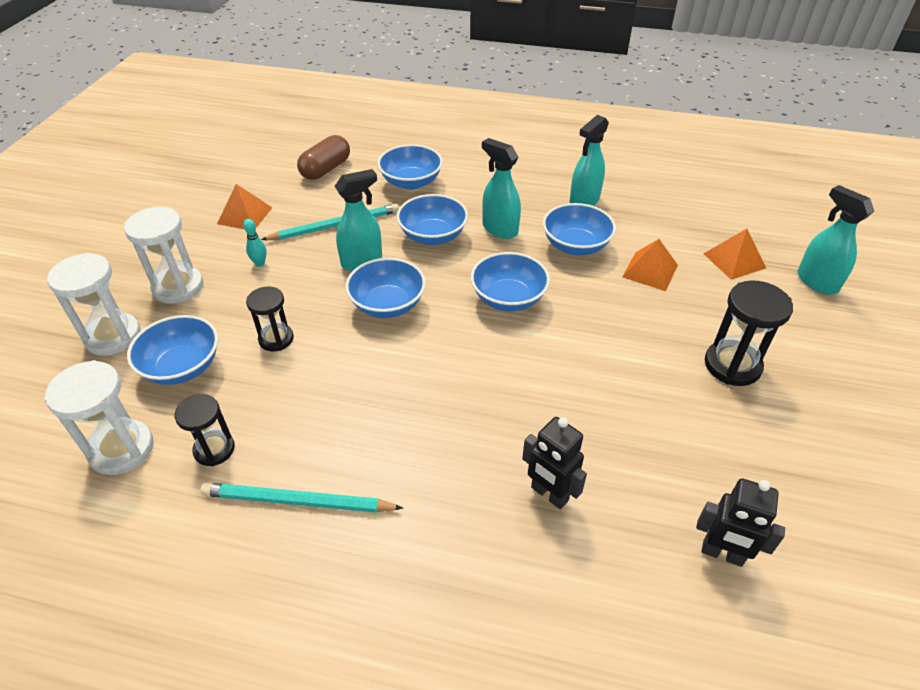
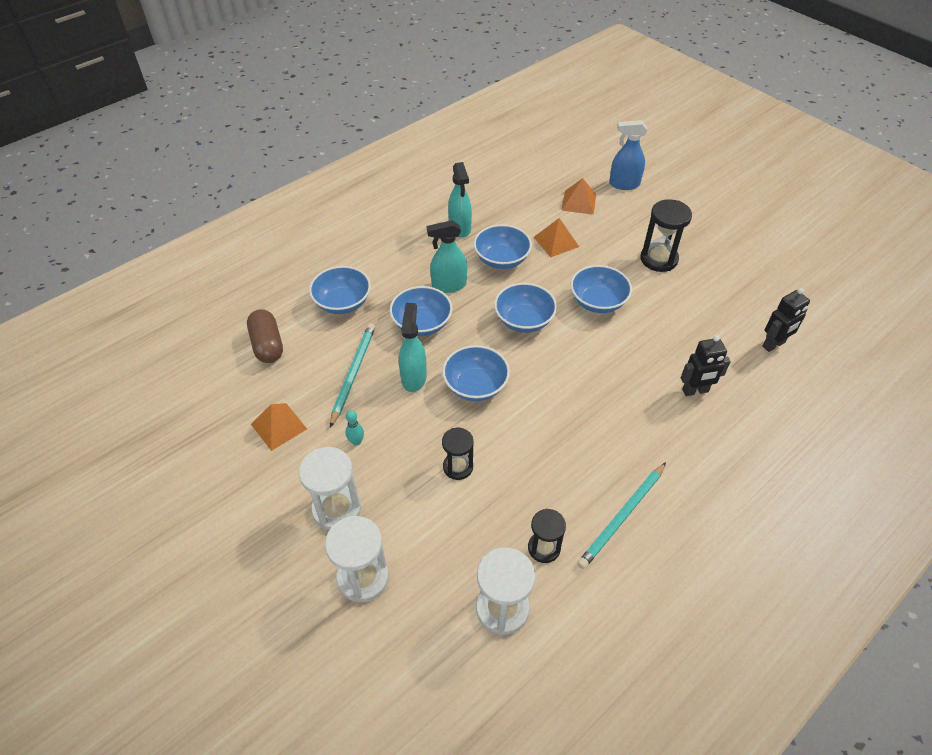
camera: 55 degrees left, 5 degrees up
(182, 367) = (441, 539): blue bowl -> blue bowl (598, 302)
(816, 282) = (624, 184): turquoise spray bottle -> blue spray bottle

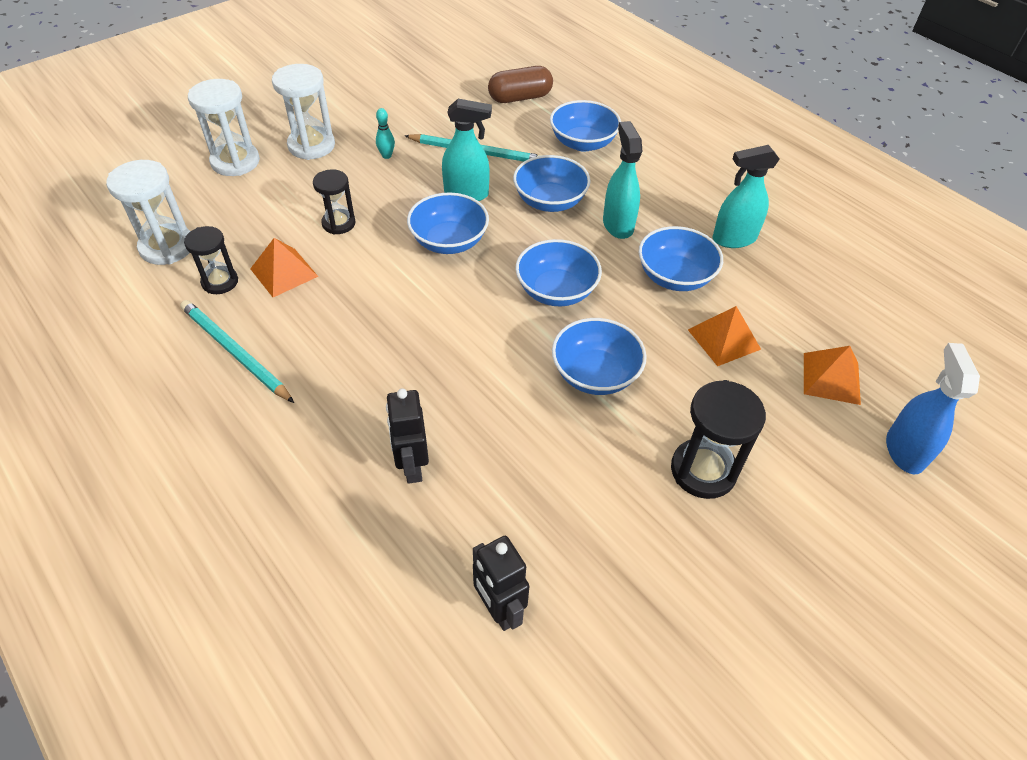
camera: 90 degrees right, 0 degrees up
(278, 426) = (415, 109): orange pyramid -> orange pyramid (284, 272)

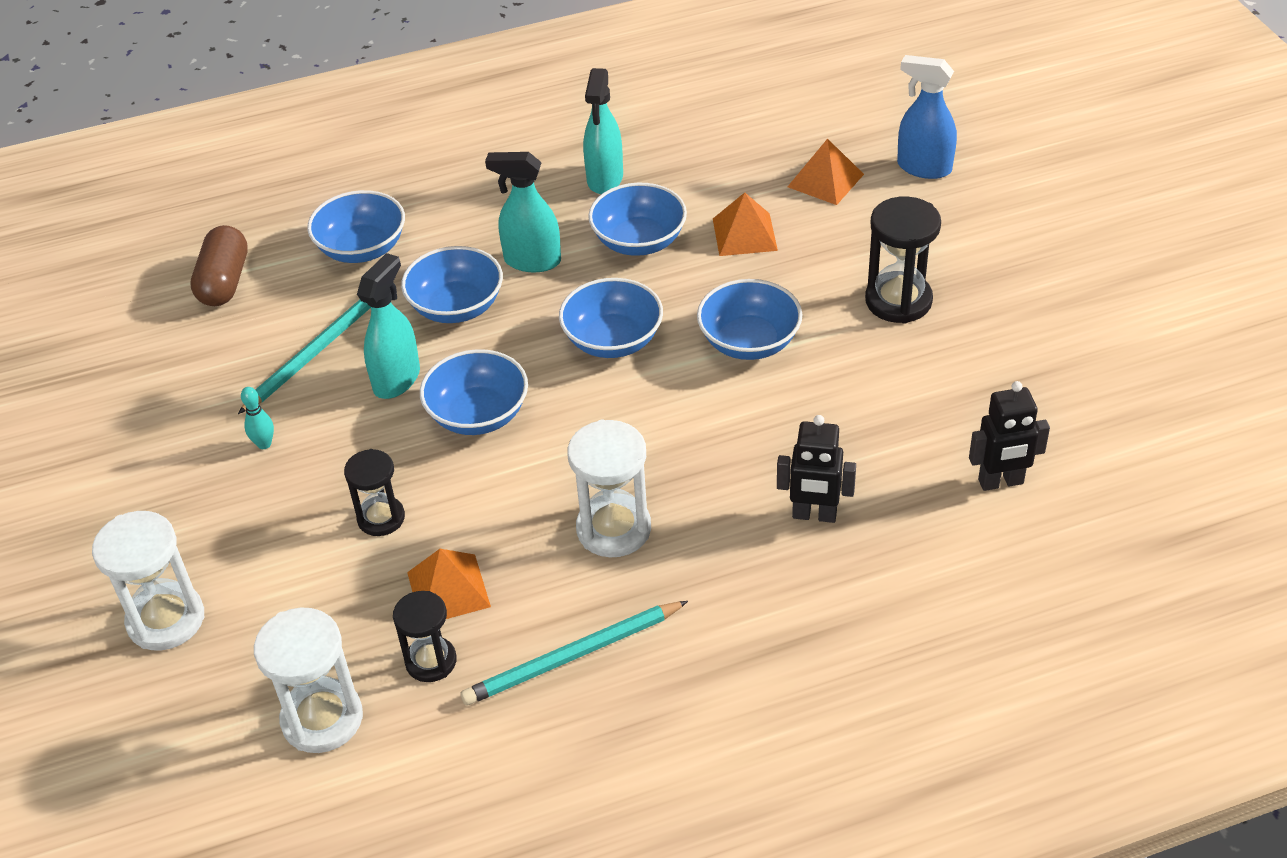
camera: 65 degrees left, 5 degrees down
(311, 146) = (185, 524): white hourglass -> white hourglass (614, 529)

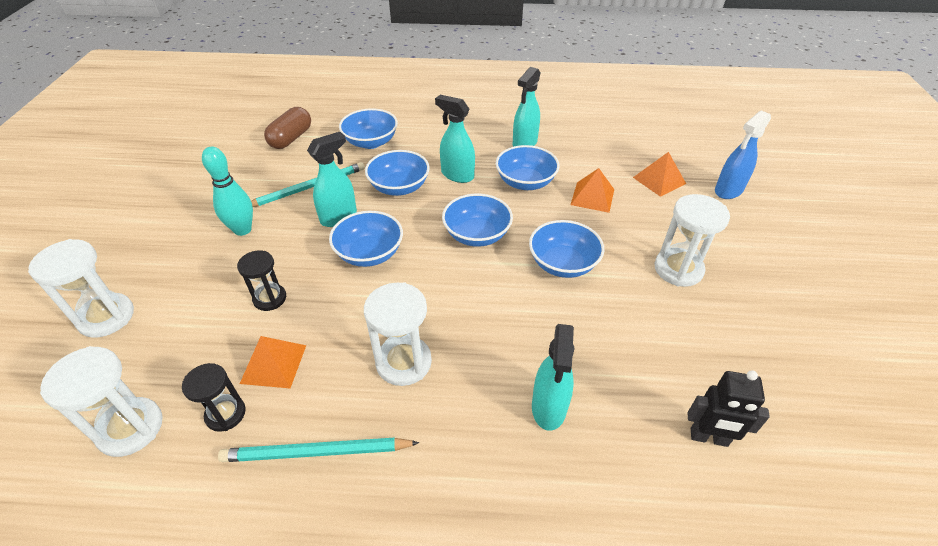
camera: 20 degrees right, 0 degrees up
(264, 444) = (242, 230): turquoise bowling pin -> turquoise bowling pin, size x1.92
(814, 515) = (549, 408): black robot -> turquoise spray bottle
(898, 301) = (678, 269): black hourglass -> white hourglass
(923, 167) = (728, 190): blue spray bottle -> blue spray bottle turned 90 degrees counterclockwise

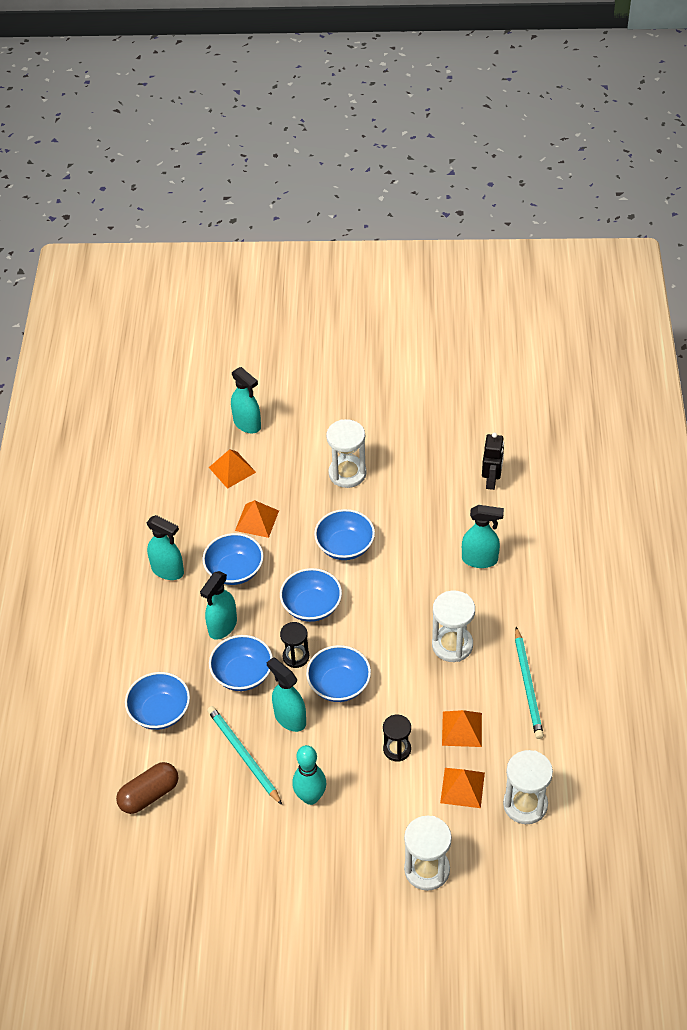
camera: 90 degrees left, 5 degrees up
(191, 358) = (462, 787): none -> orange pyramid
(225, 414) = (507, 747): black hourglass -> black hourglass (296, 657)
(291, 138) = (149, 795): brown capsule -> brown capsule turned 60 degrees counterclockwise
(728, 190) = (247, 424): blue spray bottle -> turquoise spray bottle

